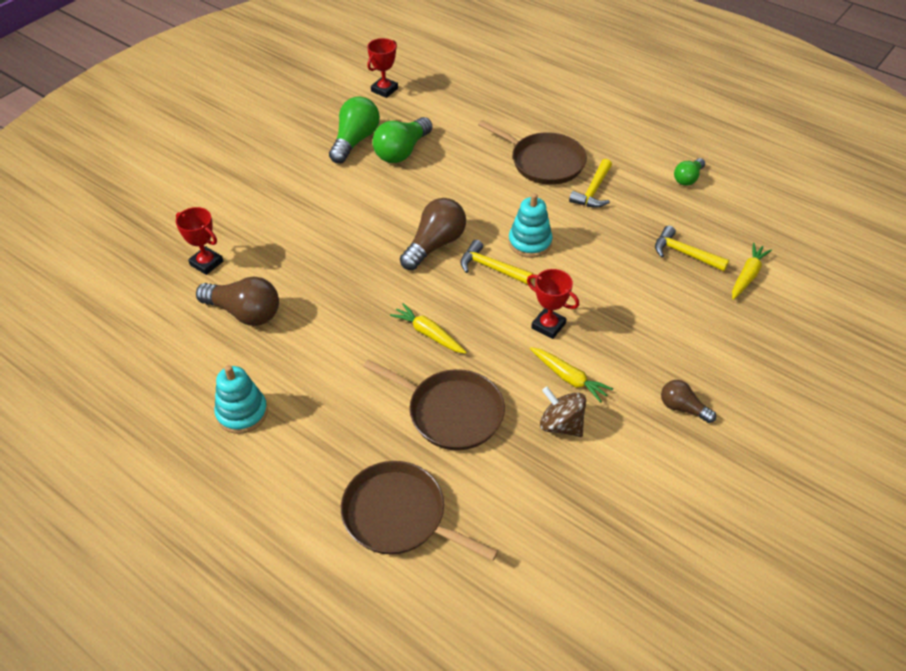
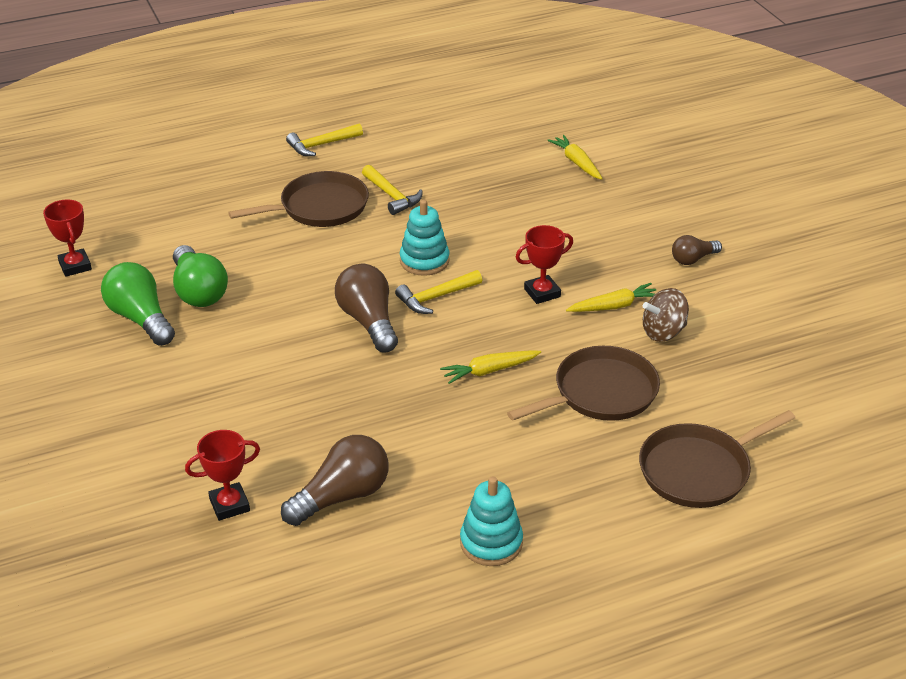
camera: 60 degrees left, 10 degrees down
(684, 253) = (521, 182): yellow hammer -> yellow hammer (321, 145)
(688, 178) = (430, 139): green light bulb -> none

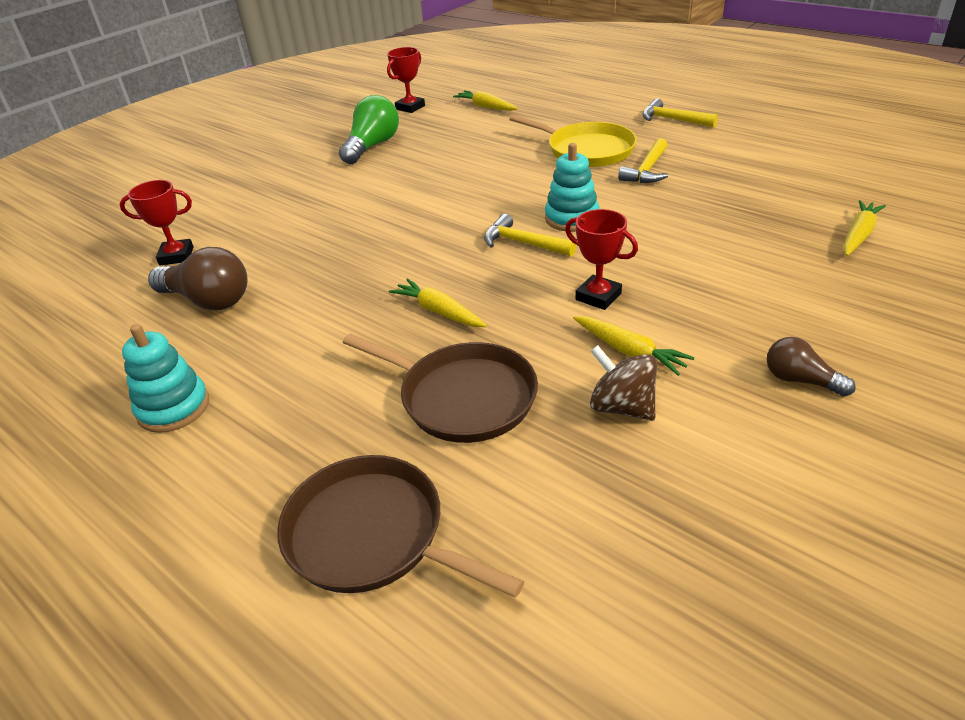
camera: 65 degrees right, 0 degrees up
(147, 222) = (486, 107): none -> yellow carrot
(198, 291) = (423, 151): green light bulb -> none
(229, 505) = (176, 256): red trophy -> red trophy turned 45 degrees counterclockwise
(319, 207) = (586, 150): brown pan -> yellow pan
(368, 321) = (454, 226): brown light bulb -> none

